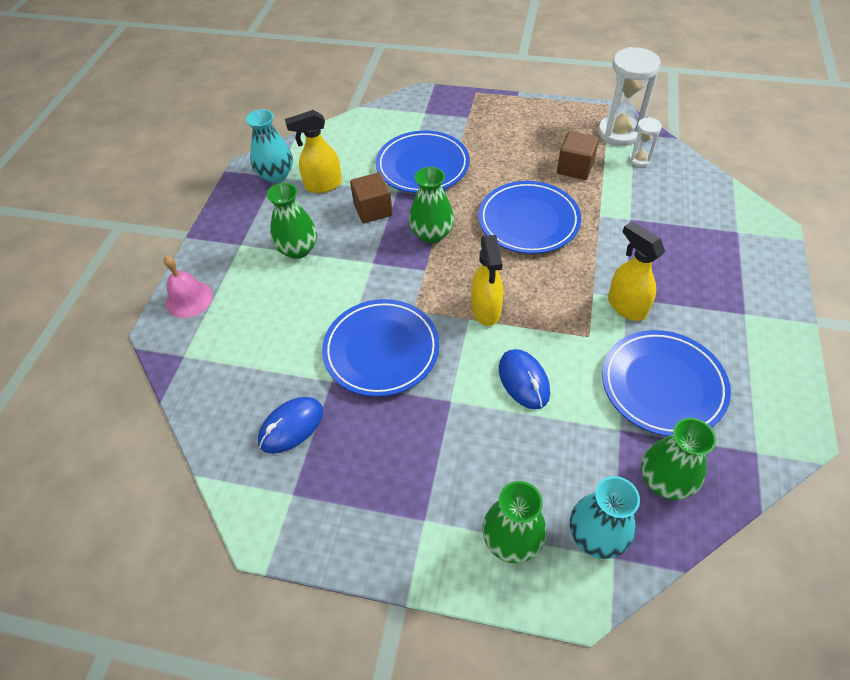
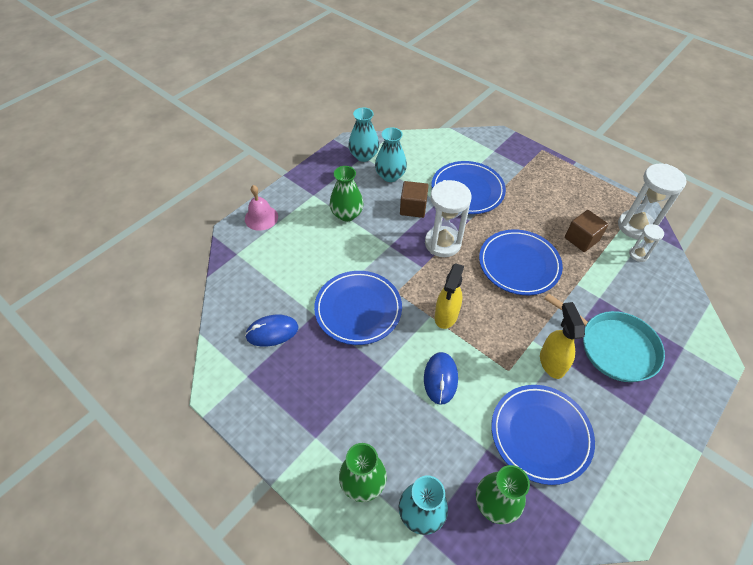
camera: 25 degrees right, 0 degrees up
(323, 185) = (390, 176): yellow spray bottle -> turquoise vase
(432, 234) = (442, 243): green vase -> white hourglass
(675, 261) = (614, 347): none -> turquoise pan

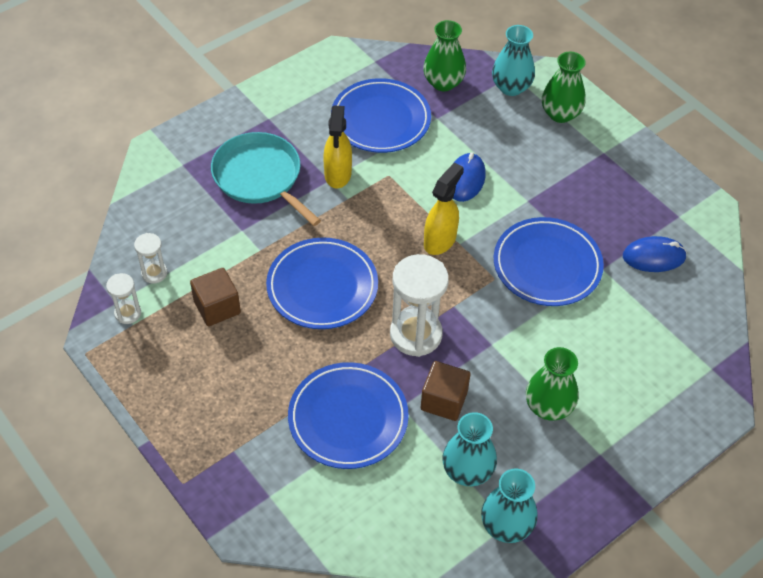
camera: 170 degrees left, 0 degrees up
(261, 217) = (682, 424): pink bell -> none
(635, 226) = (128, 313): white hourglass -> white hourglass, size x0.51

